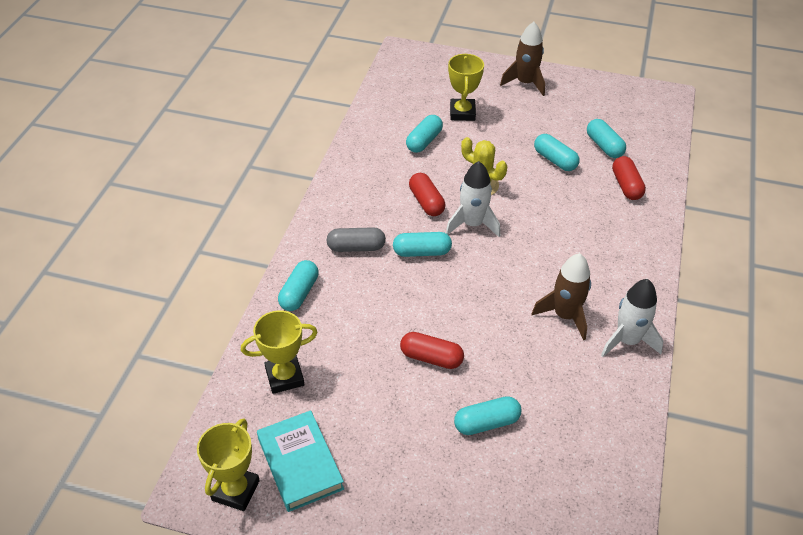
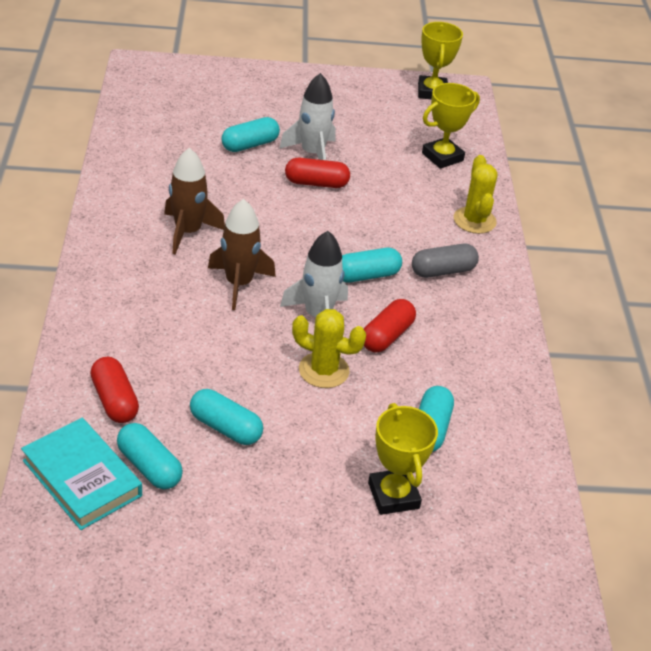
camera: 160 degrees right, 5 degrees down
(299, 293) = (474, 220): turquoise capsule -> yellow cactus
(300, 463) = (393, 109): turquoise book -> turquoise book (82, 478)
(426, 202) = (386, 336): red capsule -> red capsule turned 75 degrees clockwise
(525, 83) = (304, 588): brown rocket -> brown rocket (239, 284)
(627, 341) = (119, 217): white rocket -> white rocket (312, 153)

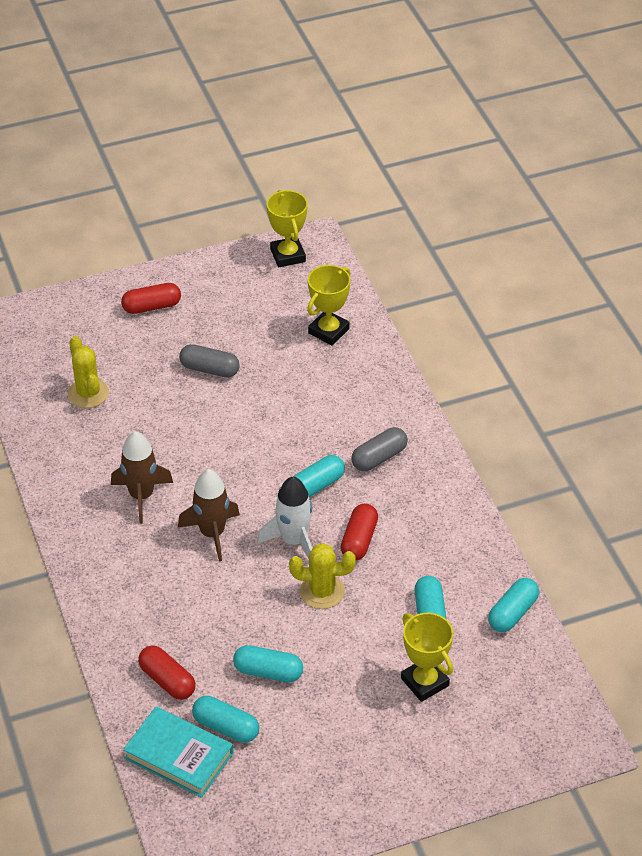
camera: 15 degrees left, 5 degrees up
(250, 145) = (148, 379): turquoise capsule -> turquoise capsule (512, 613)
(312, 153) = (209, 369): white rocket -> grey capsule
(316, 183) = (228, 402): red capsule -> red capsule (152, 307)
(474, 220) = (385, 393): yellow cactus -> yellow cactus (88, 393)

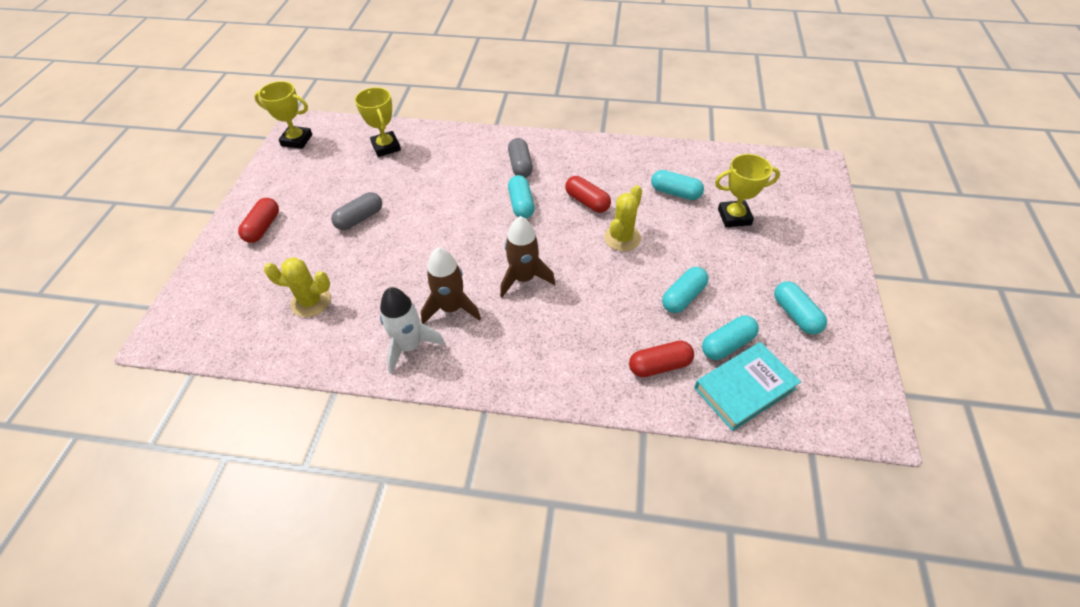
camera: 60 degrees left, 5 degrees up
(293, 541) = (564, 235): white rocket -> white rocket (410, 346)
(512, 613) = (695, 156): turquoise capsule -> turquoise capsule (795, 314)

